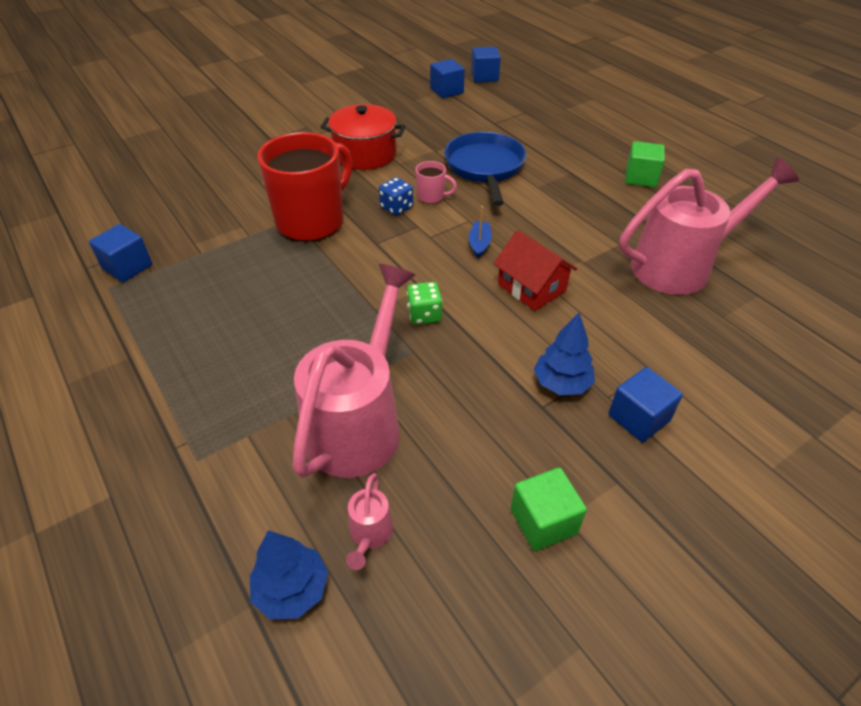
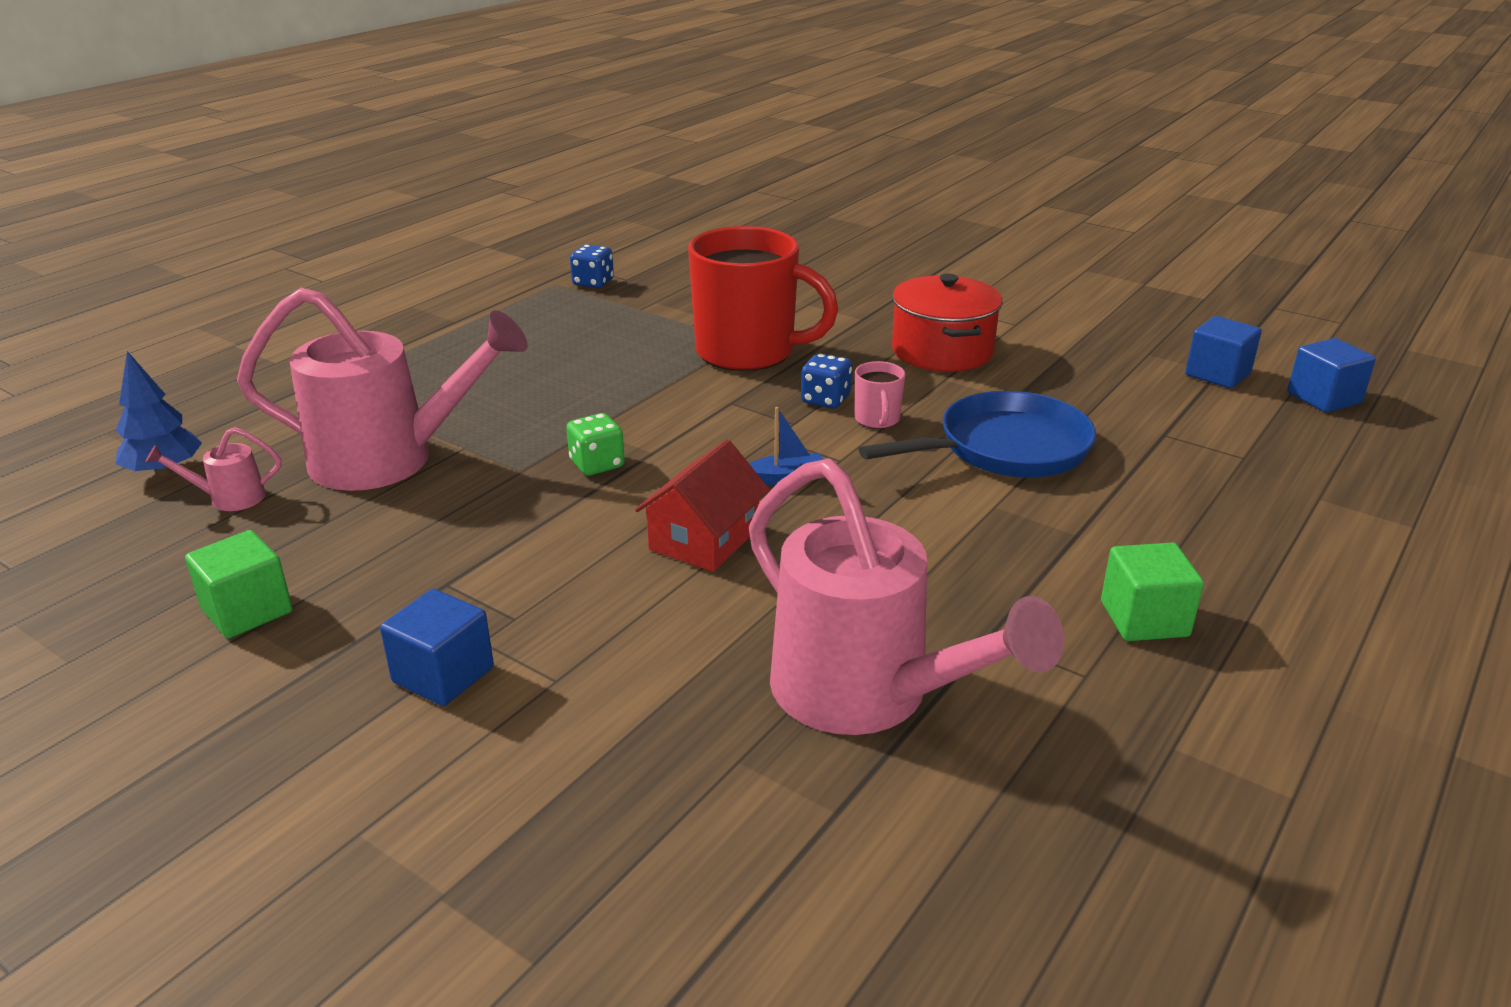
camera: 70 degrees right, 15 degrees down
(127, 267) = (593, 283): blue cube -> blue dice
(562, 383) = (497, 594): blue tree -> none

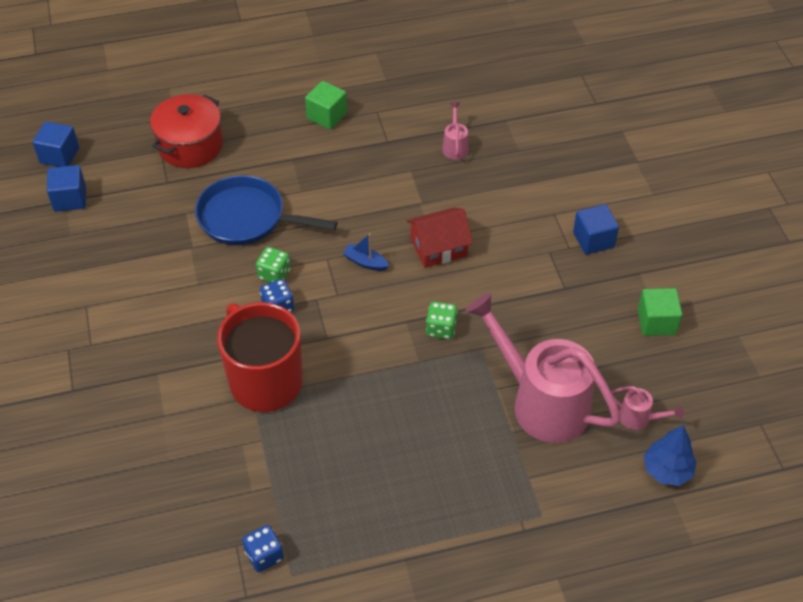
camera: 140 degrees left, 20 degrees up
(867, 695) = (455, 146): pink watering can -> pink watering can, size x0.41
(877, 420) = (274, 274): pink mug -> green dice
(942, 351) = (163, 308): red pot -> red pot (190, 146)

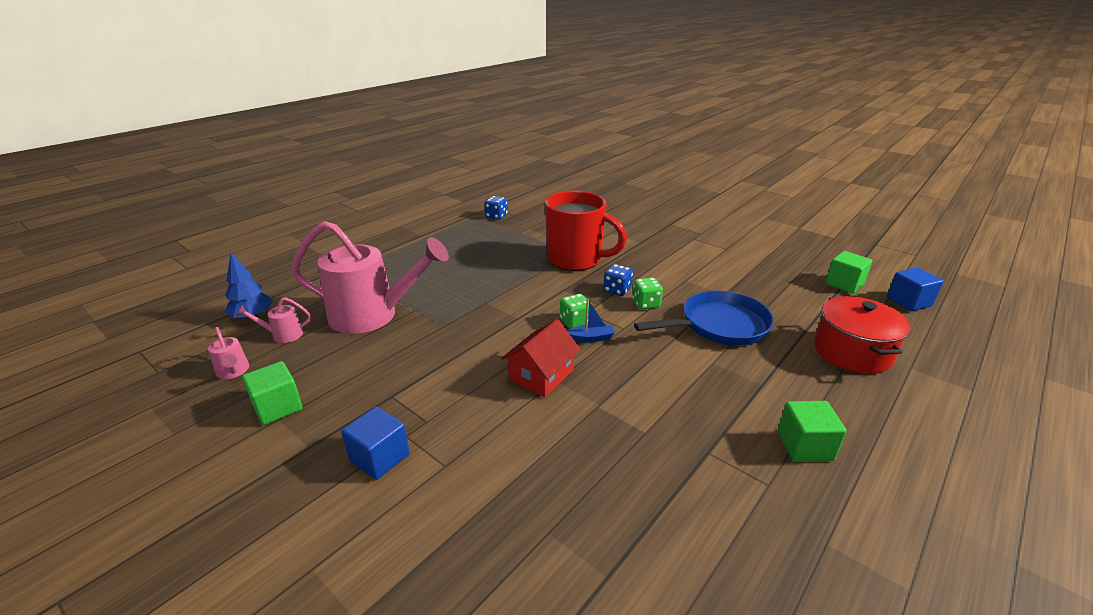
camera: 145 degrees right, 20 degrees down
(70, 199) = (844, 284): blue cube -> green cube
(441, 329) = (485, 324): green dice -> green dice (575, 322)
(455, 146) = (630, 489): pink watering can -> pink watering can (233, 372)

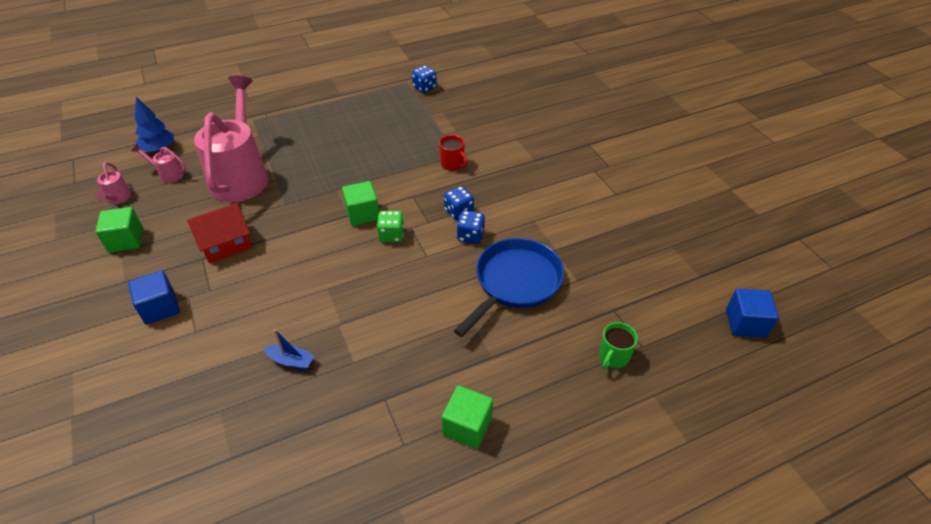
camera: 25 degrees right, 15 degrees up
(373, 315) = (241, 175): pink watering can -> pink watering can turned 120 degrees counterclockwise
(541, 375) = (320, 279): red house -> red house (225, 244)
(576, 260) = (452, 164): red mug -> red mug, size x0.42
(591, 338) = (390, 257): blue boat -> blue boat (291, 361)
(645, 304) = (470, 236): green dice -> blue dice
(719, 325) = (515, 283): blue pan -> blue pan turned 60 degrees counterclockwise
(844, 284) = (697, 278): green cube -> green cube (362, 214)
(852, 352) = (613, 357): red pot -> green mug

